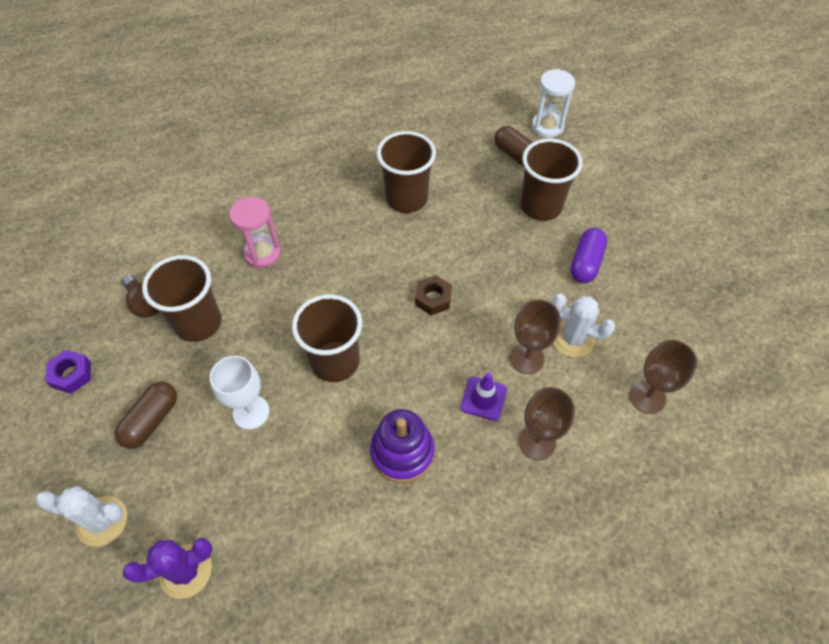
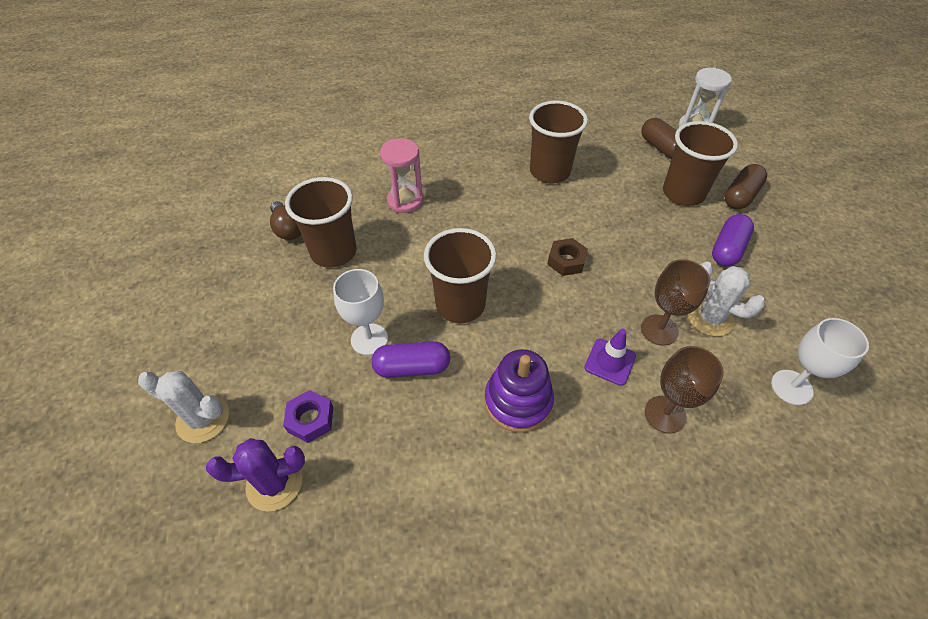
camera: 10 degrees right, 5 degrees down
(72, 374) = (207, 280): purple nut -> purple nut (310, 419)
(151, 420) = (271, 332): brown capsule -> brown capsule (740, 196)
(297, 435) = (412, 367): none -> purple capsule
(647, 397) = (791, 387): brown goblet -> white goblet

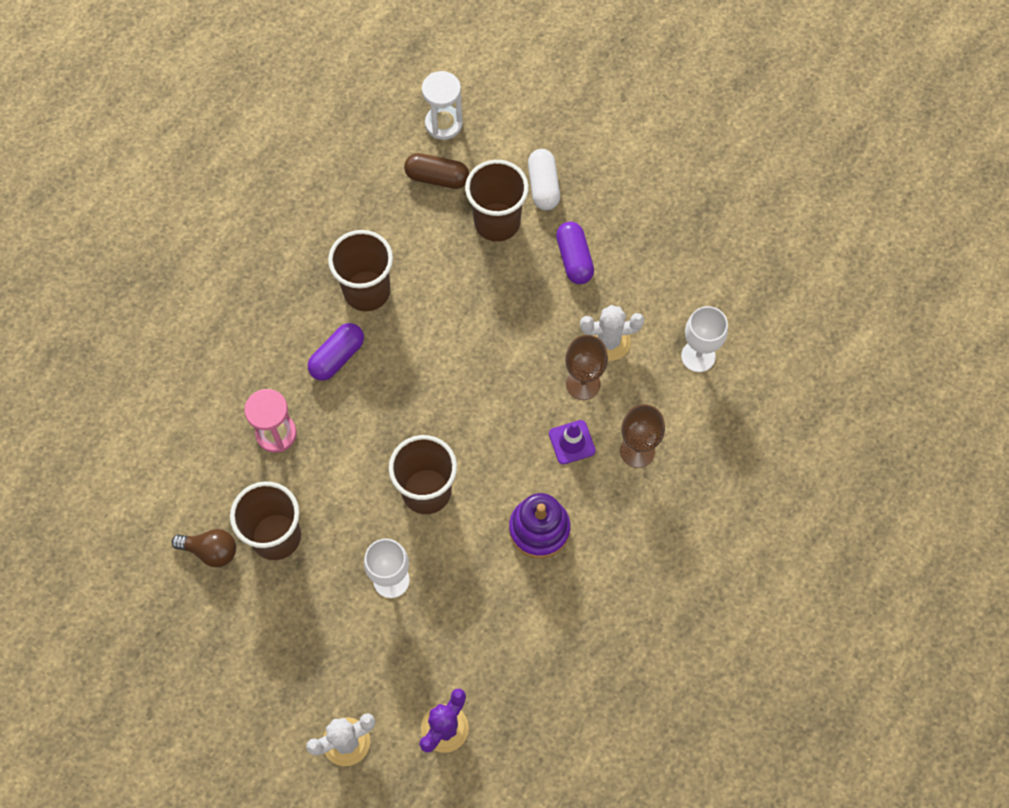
camera: 45 degrees left, 15 degrees up
(310, 419) = (419, 671): purple nut -> none
(412, 367) = (445, 572): purple capsule -> purple capsule (337, 357)
(566, 261) = (466, 379): brown nut -> none
(740, 196) = (543, 186): brown capsule -> white capsule

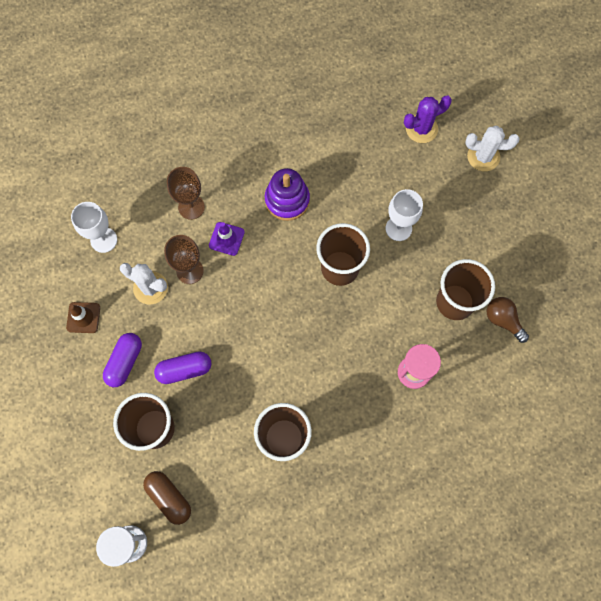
camera: 145 degrees left, 5 degrees up
(337, 357) = (337, 401): purple capsule -> purple capsule (184, 370)
(543, 186) = (100, 434): white capsule -> none
(650, 271) = (83, 317): none -> brown traffic cone

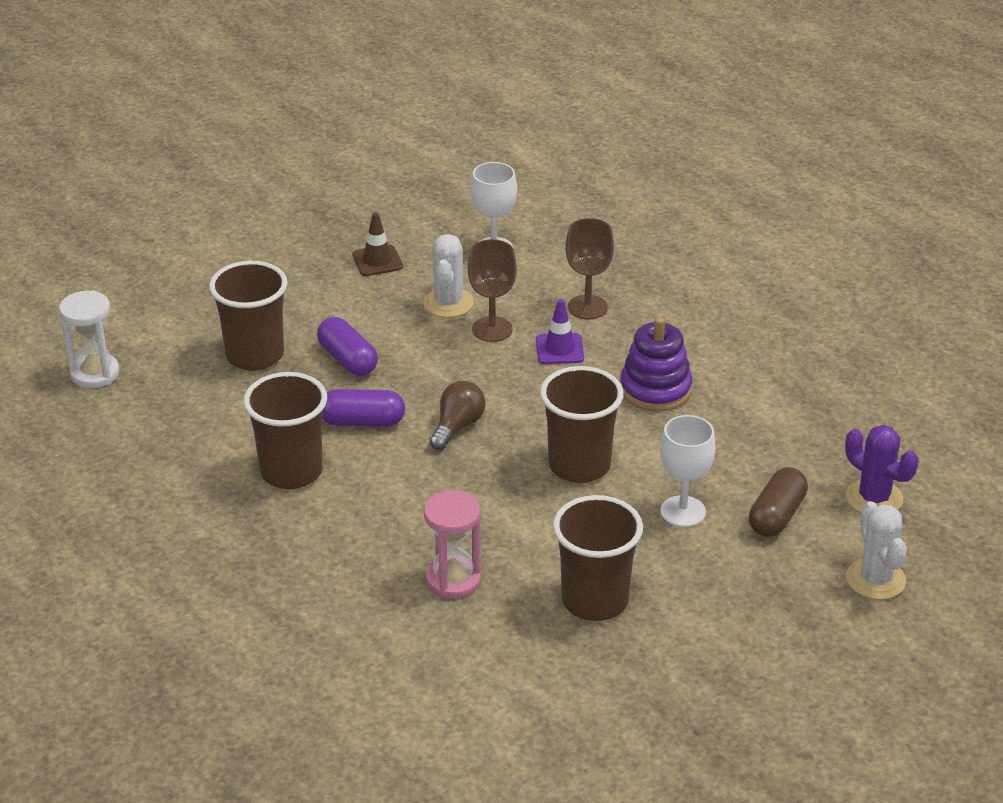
camera: 70 degrees right, 35 degrees down
(125, 362) = (334, 308): purple capsule -> purple capsule (362, 422)
(169, 497) = (166, 391): brown capsule -> brown capsule (776, 516)
(503, 320) = (595, 664): brown light bulb -> brown light bulb (457, 426)

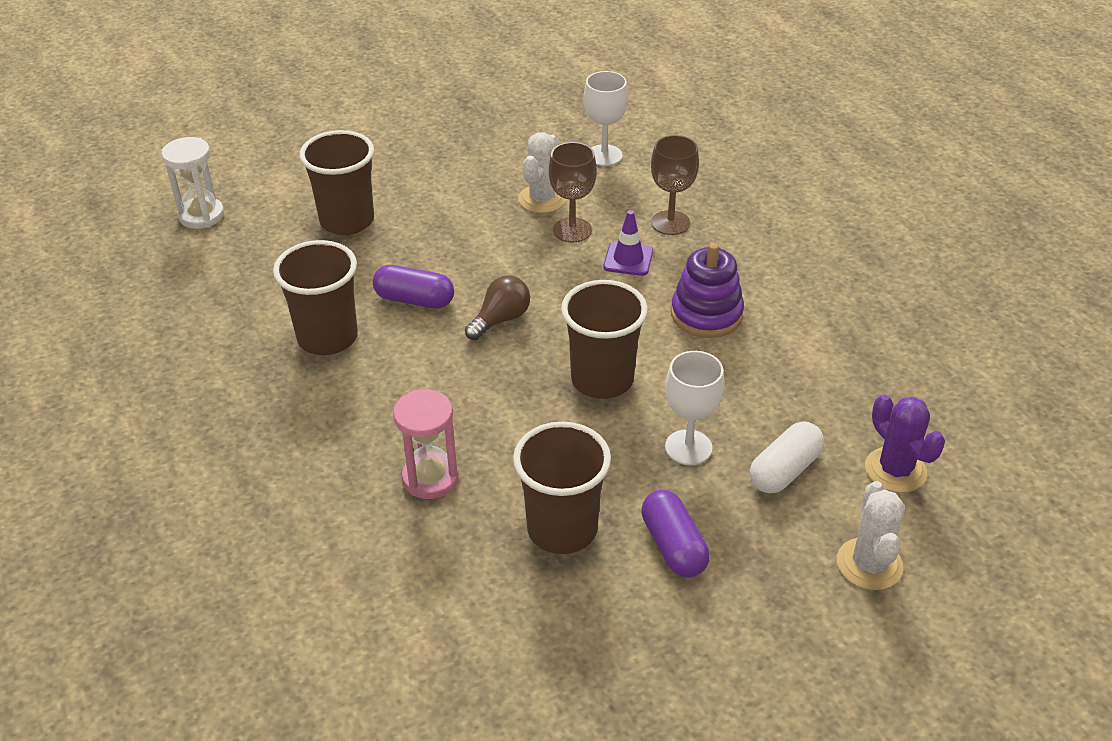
camera: 15 degrees right, 5 degrees up
(348, 360) = (427, 238): purple capsule -> purple capsule (673, 546)
(377, 261) = (494, 151): brown traffic cone -> none
(776, 516) = (784, 470): brown capsule -> white capsule

